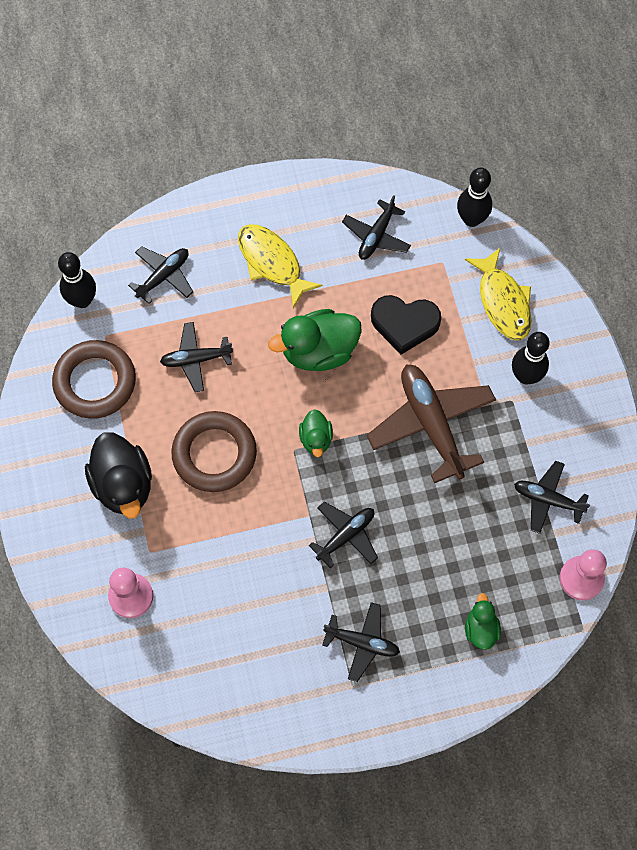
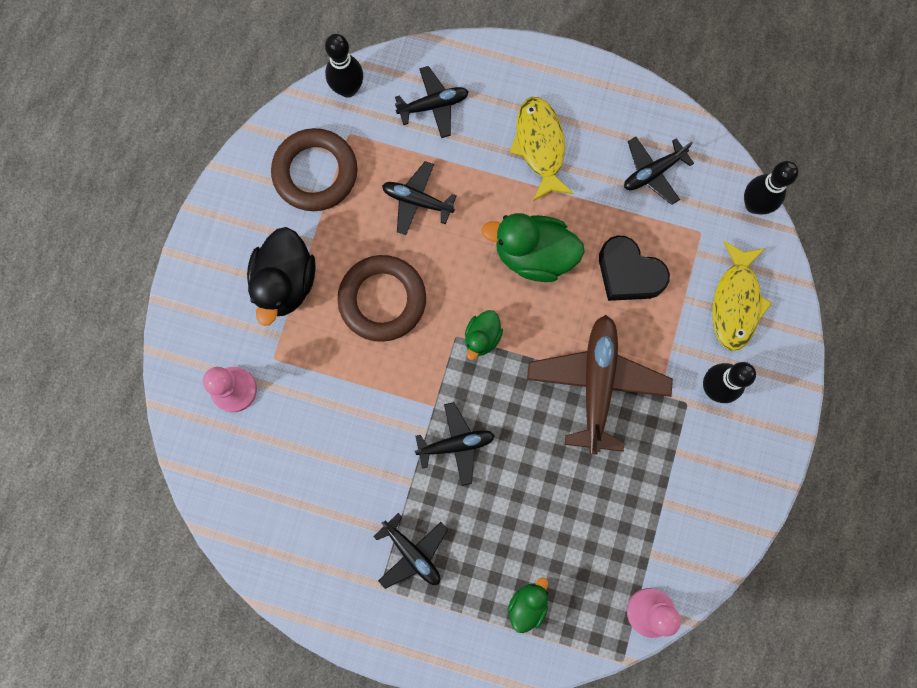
camera: 30 degrees right, 10 degrees up
(548, 500) = (664, 518): black plane -> none

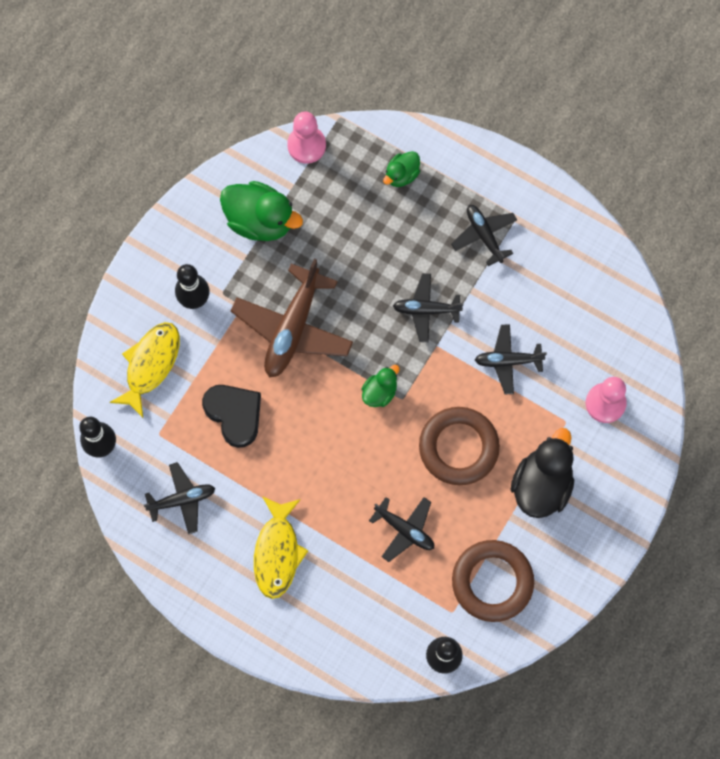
camera: 165 degrees left, 5 degrees down
(433, 105) = (365, 619): black plane -> black plane (508, 361)
(533, 255) = (313, 452): green duck -> green duck (260, 221)

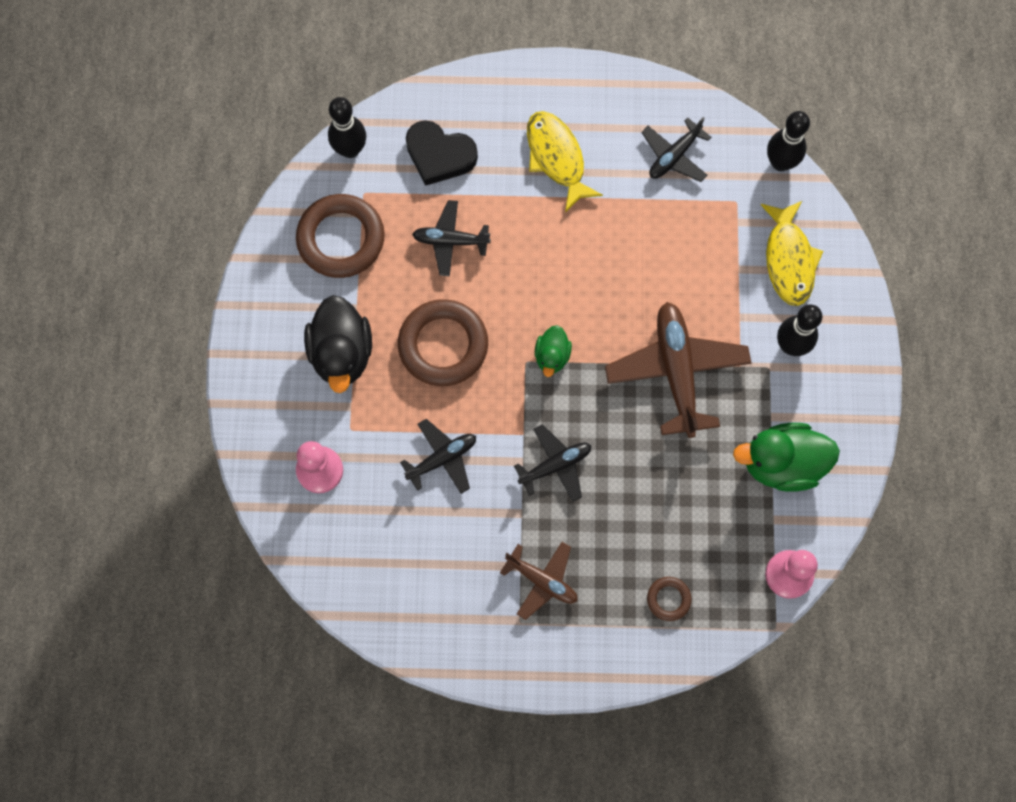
camera: 150 degrees right, 0 degrees up
(234, 414) = (678, 258): black heart -> black heart (439, 155)
(401, 175) = (668, 599): green duck -> brown ring
(484, 235) = (542, 580): black plane -> brown plane

